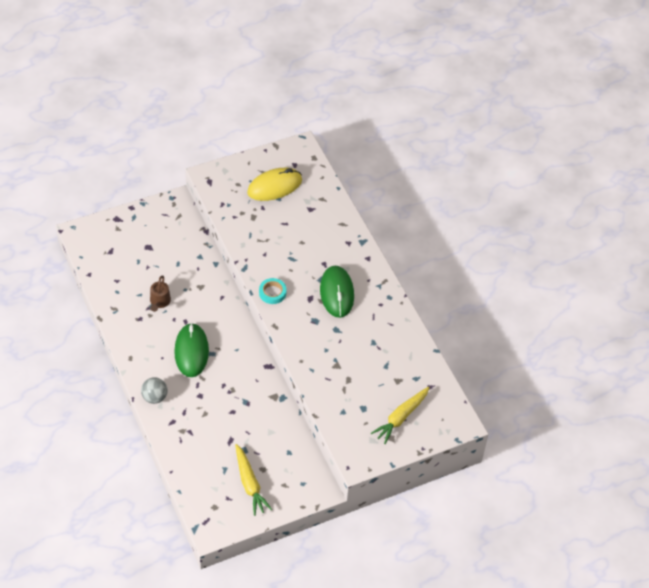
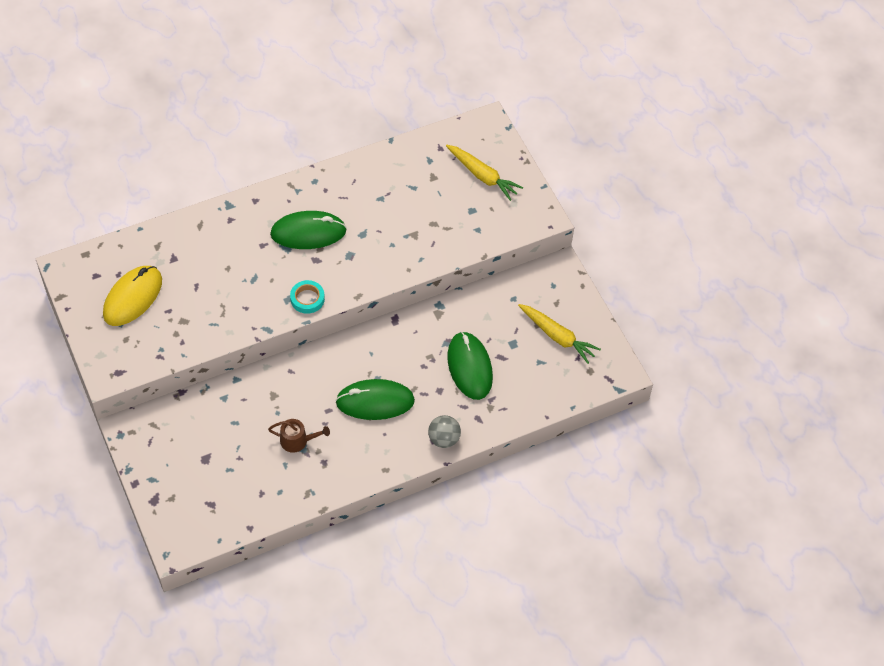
camera: 90 degrees left, 5 degrees up
(221, 417) = (469, 367): none -> green mouse
(249, 484) = (557, 336): yellow carrot -> yellow carrot turned 60 degrees clockwise
(274, 186) = (133, 297): yellow mouse -> yellow mouse turned 60 degrees clockwise

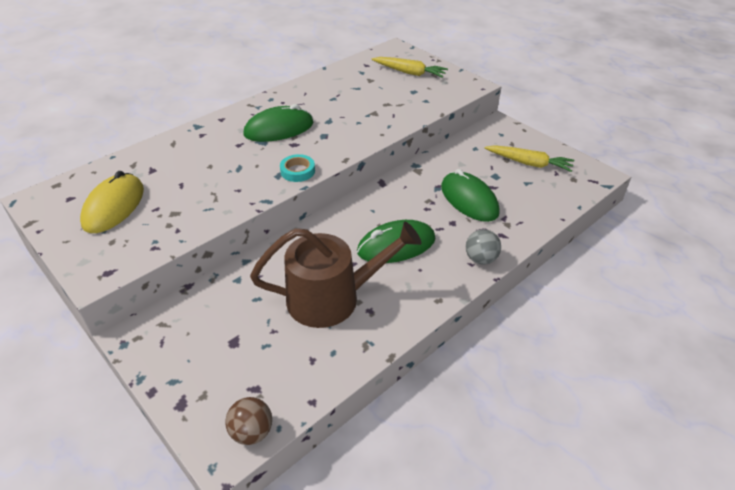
camera: 15 degrees left, 15 degrees down
(199, 537) = (252, 432): none -> brown ball
(297, 440) = (332, 298): brown watering can -> brown watering can, size x2.30

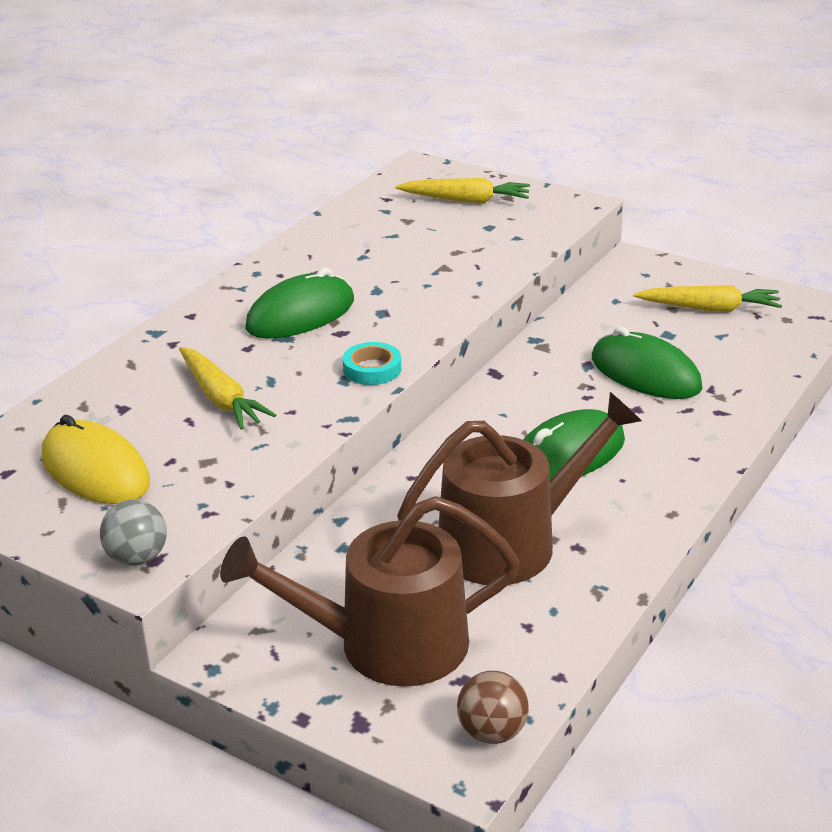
camera: 15 degrees left, 10 degrees down
(114, 206) = (95, 470): yellow mouse -> yellow mouse turned 45 degrees counterclockwise
(205, 174) = (221, 398): none -> yellow carrot
(225, 352) = (387, 644): none -> brown watering can
(481, 259) = (705, 449): grey ball -> grey ball (137, 558)

